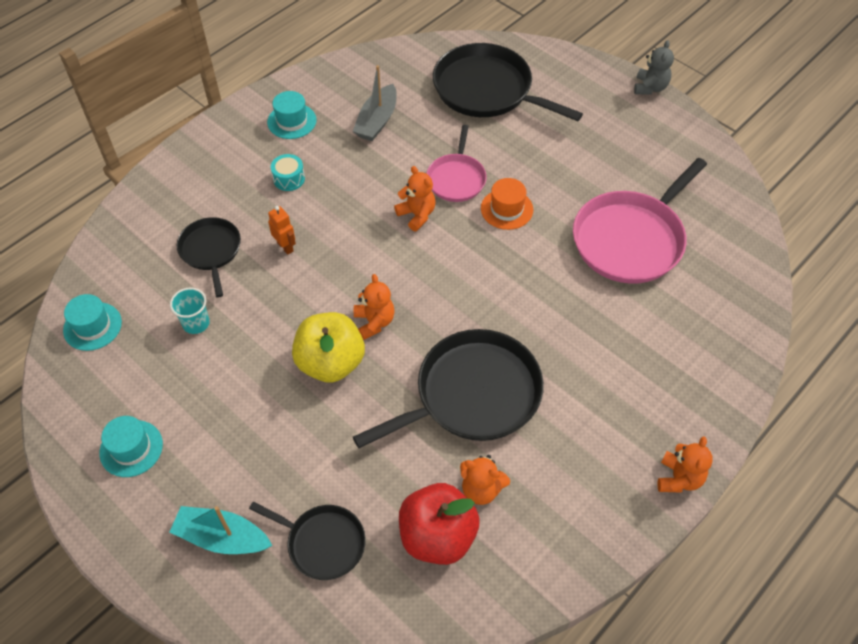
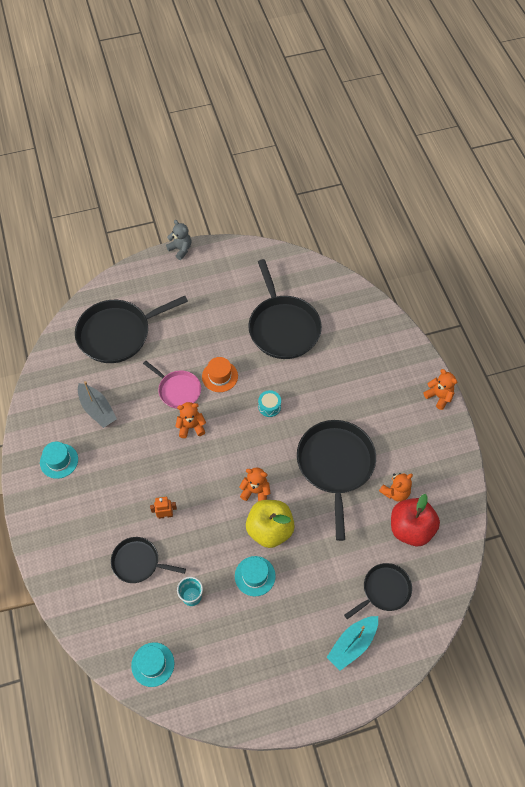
camera: 60 degrees left, 5 degrees up
(131, 448) = (263, 674): turquoise hat -> turquoise hat (255, 576)
(289, 179) = (109, 486): turquoise drum -> turquoise drum (269, 406)
(631, 239) = (283, 327): pink pan -> black pan

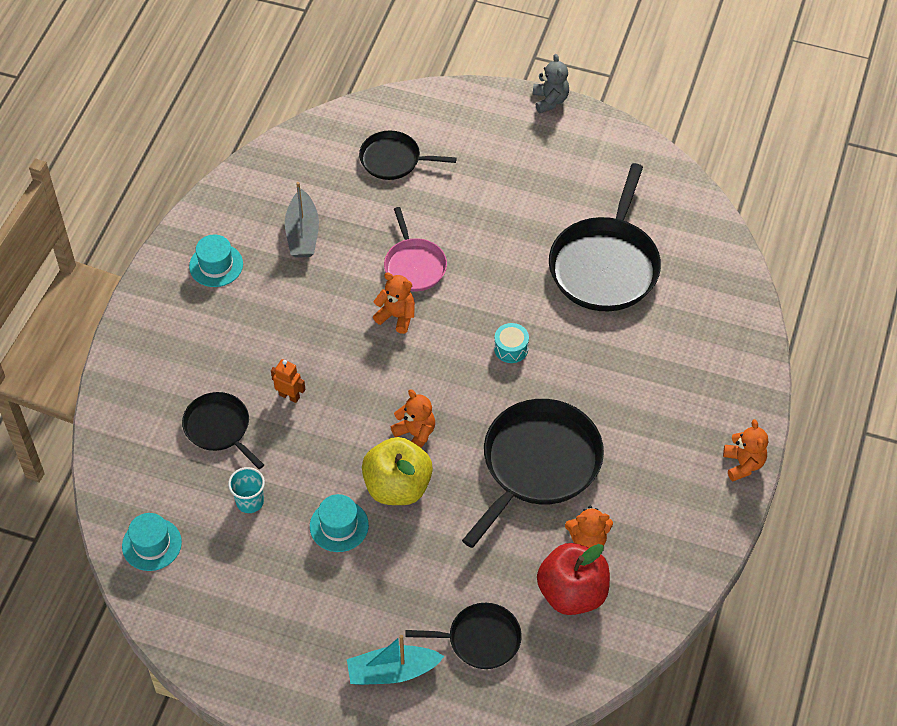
camera: 35 degrees right, 5 degrees down
(118, 333) = (393, 160): black pan -> black pan, size x0.57
(220, 376) = (478, 278): orange hat -> none

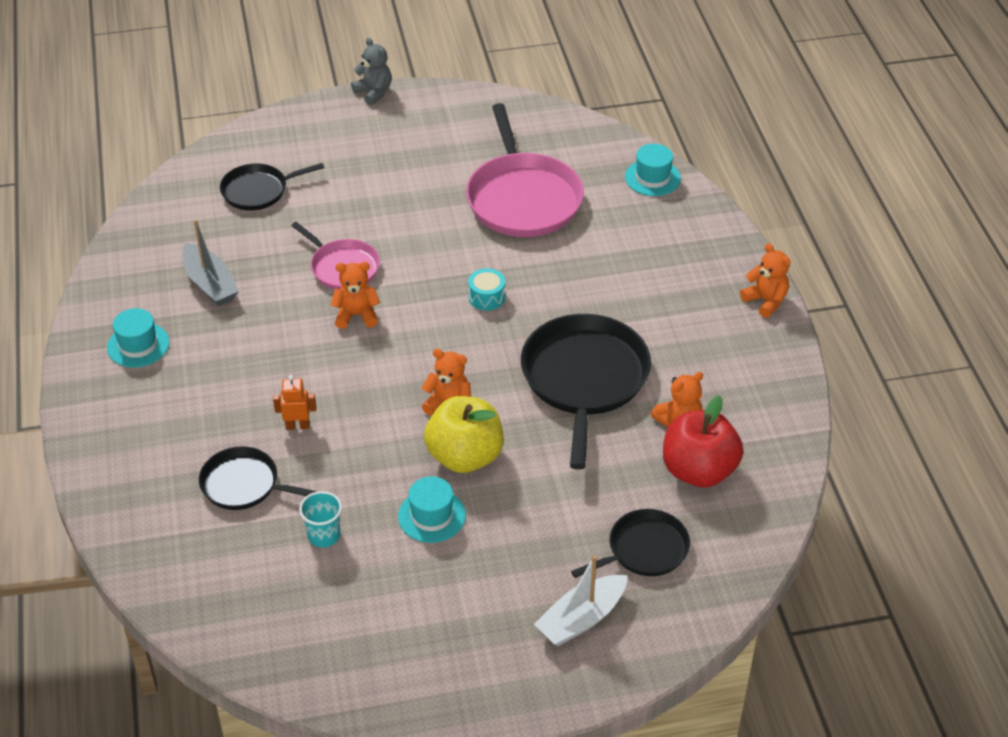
camera: 30 degrees left, 10 degrees down
(151, 544) = (246, 621): turquoise hat -> turquoise hat (652, 178)
(392, 672) = (581, 619): turquoise boat -> white boat
(605, 265) = (523, 198): black pan -> pink pan

